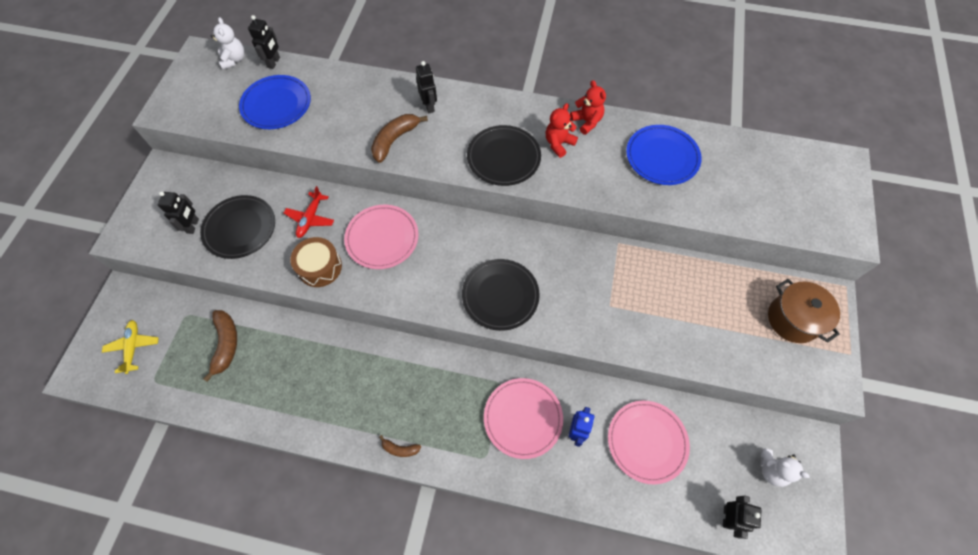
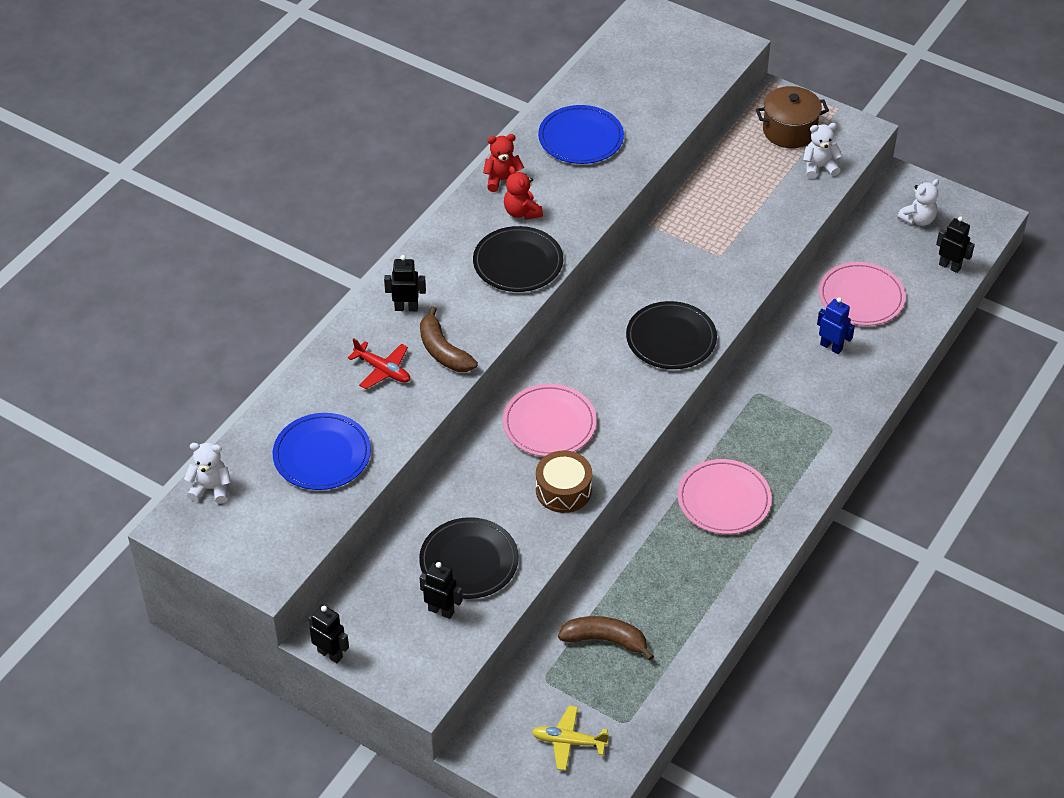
camera: 70 degrees left, 15 degrees down
(274, 62) = (242, 446): black robot -> black robot (330, 654)
(310, 218) = (487, 487): red plane -> red plane (383, 370)
(400, 449) = (798, 496): brown banana -> none
(523, 418) = (802, 385): pink plate -> pink plate (724, 500)
(762, 357) = (819, 167): none -> white teddy bear

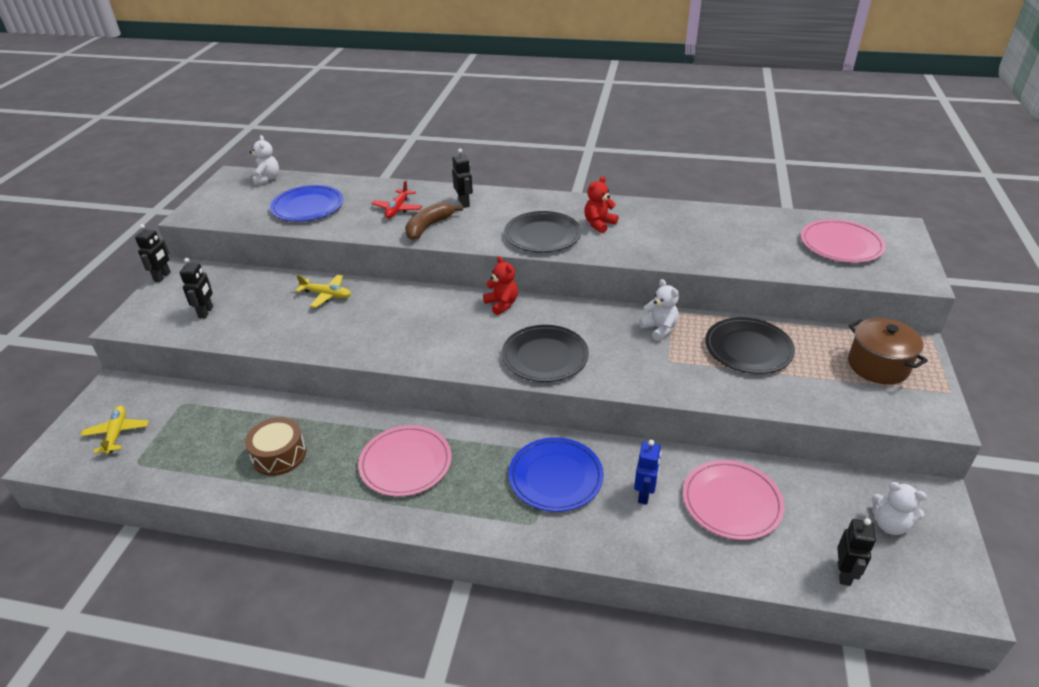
camera: 70 degrees right, 10 degrees down
(467, 492) = (326, 295): none -> yellow plane
(469, 561) = (257, 312): black plate -> black plate (748, 348)
(502, 180) = (626, 208): red teddy bear -> red teddy bear (502, 304)
(549, 423) = (412, 315): pink plate -> pink plate (841, 244)
(563, 490) = (343, 340): brown drum -> brown drum (279, 455)
(581, 138) = (707, 230): blue plate -> blue plate (555, 477)
(605, 640) = (226, 427): brown banana -> none
(819, 167) = (849, 398): white teddy bear -> white teddy bear (659, 329)

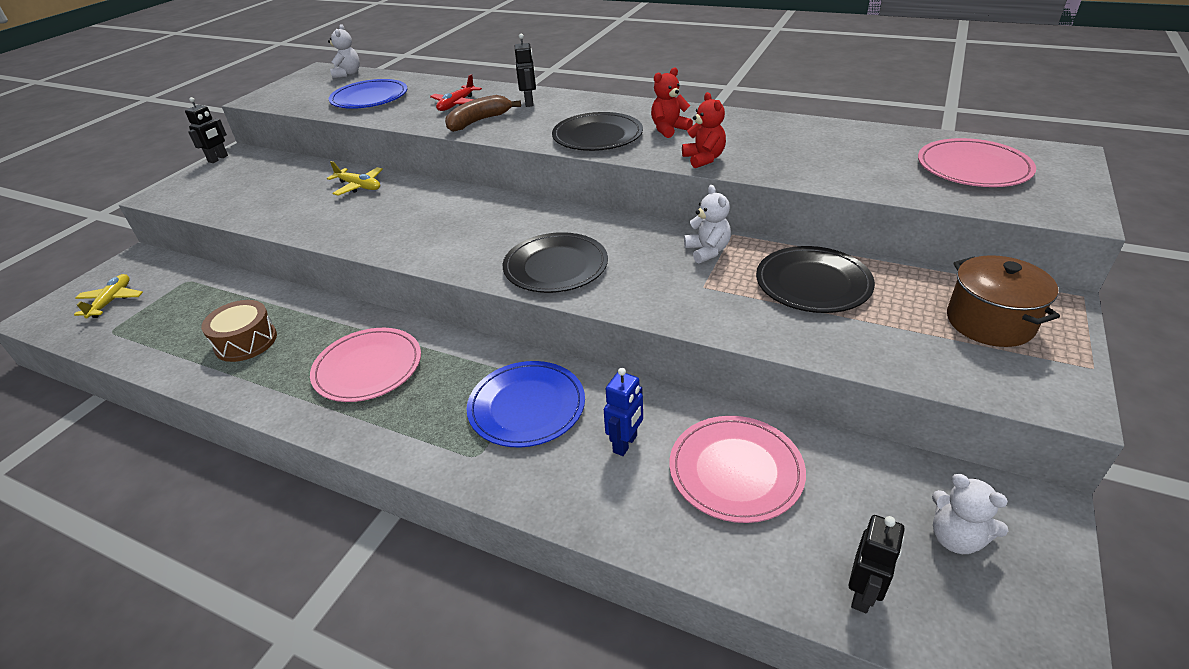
camera: 15 degrees right, 0 degrees up
(206, 312) = (236, 192): black robot -> none
(502, 304) = (535, 210): red teddy bear -> red teddy bear (704, 159)

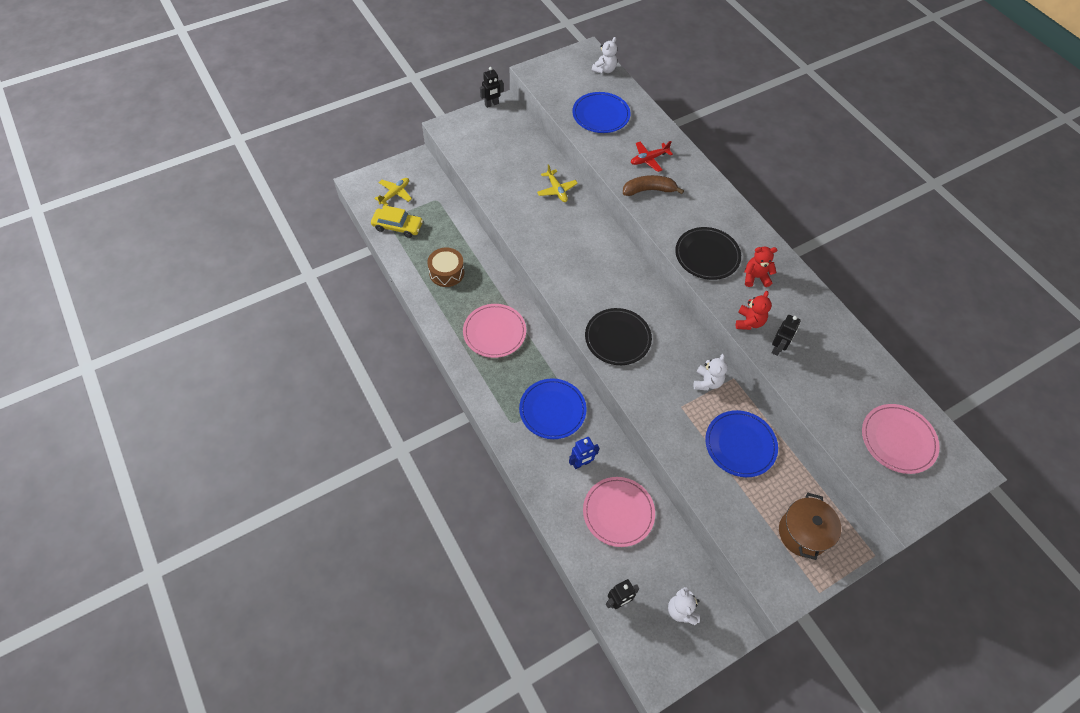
camera: 30 degrees right, 20 degrees up
(133, 330) = (397, 226): none -> yellow car
(529, 103) = (694, 187): black robot -> black robot (777, 348)
(813, 283) = (740, 445): black plate -> blue plate

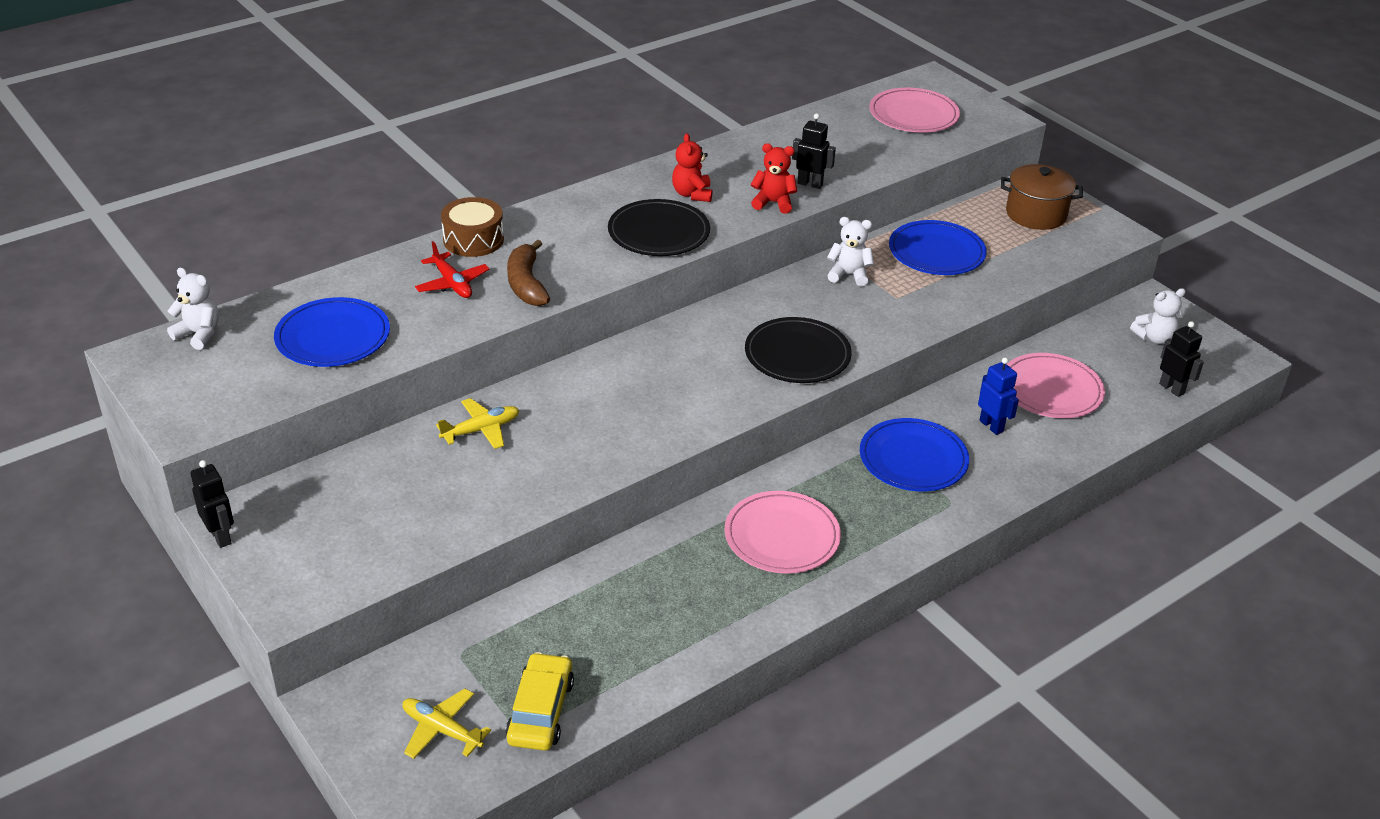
camera: 95 degrees left, 20 degrees down
(446, 272) = (657, 615): brown drum -> brown drum (473, 240)

